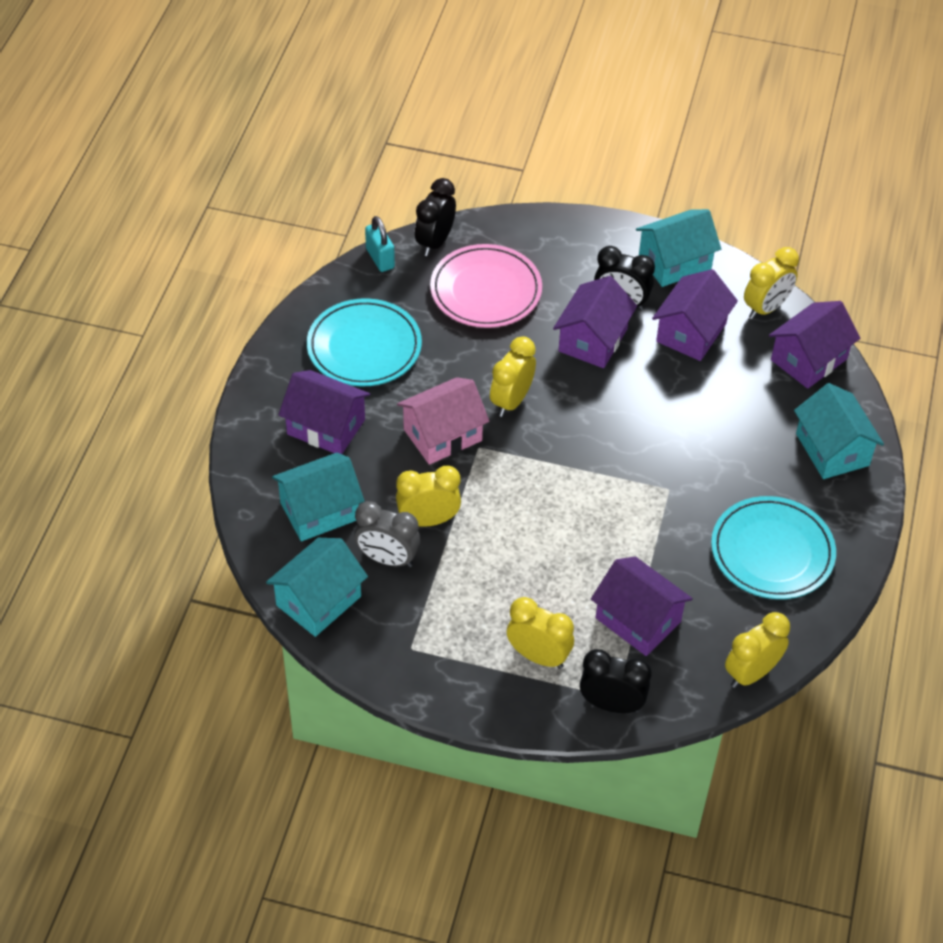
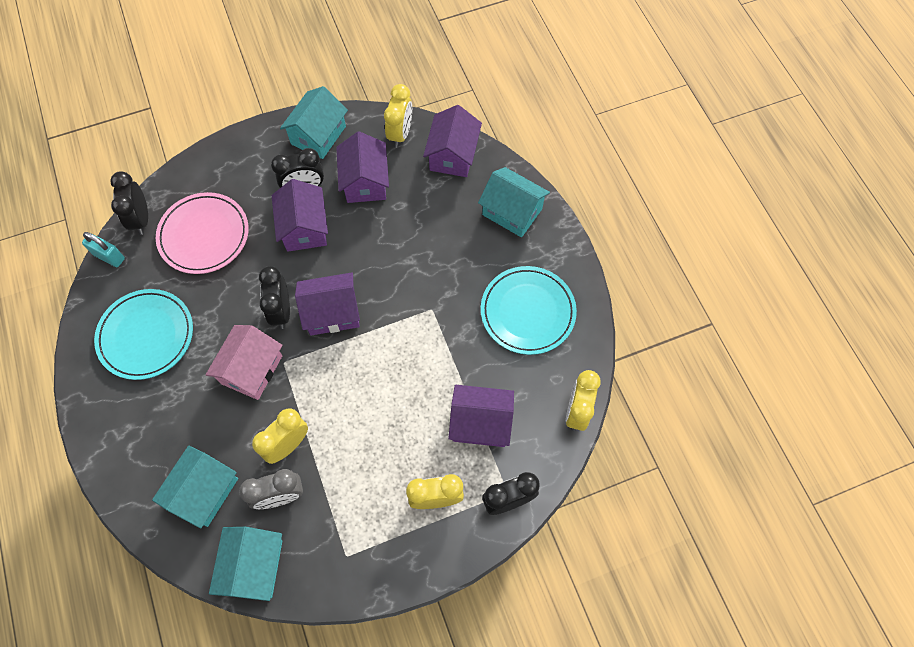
camera: 35 degrees left, 15 degrees up
(326, 427) = (162, 419): purple house -> purple house (332, 312)
(511, 401) = (281, 311): yellow clock -> black clock

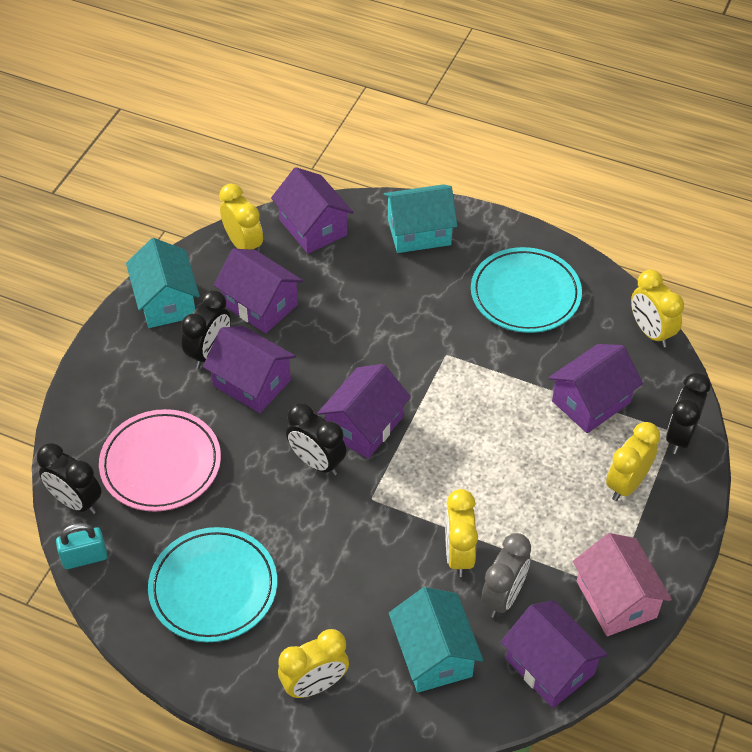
camera: 45 degrees left, 15 degrees down
(128, 445) = (315, 685): none -> yellow clock
(252, 369) = (350, 528): pink house -> pink house (616, 599)
(254, 566) = (550, 666): turquoise house -> purple house

